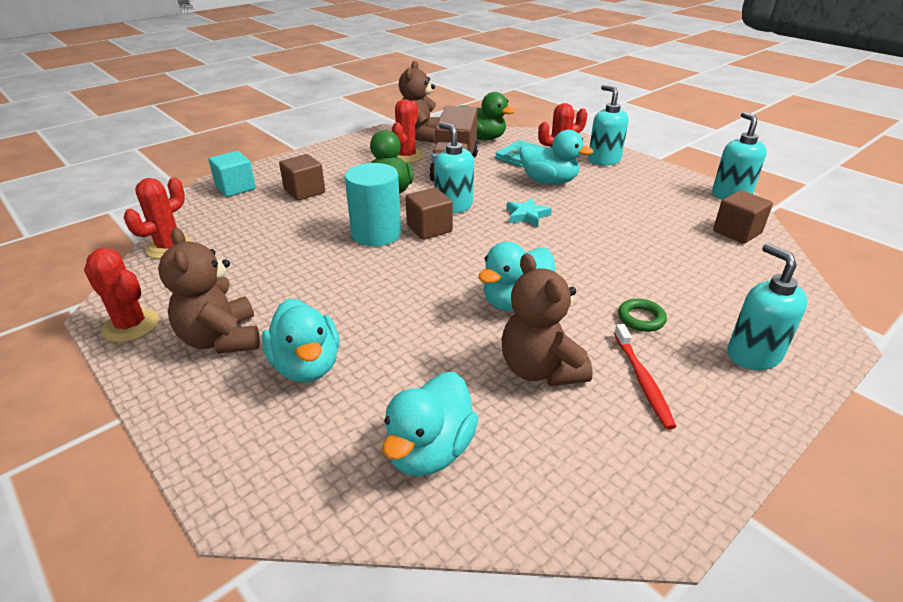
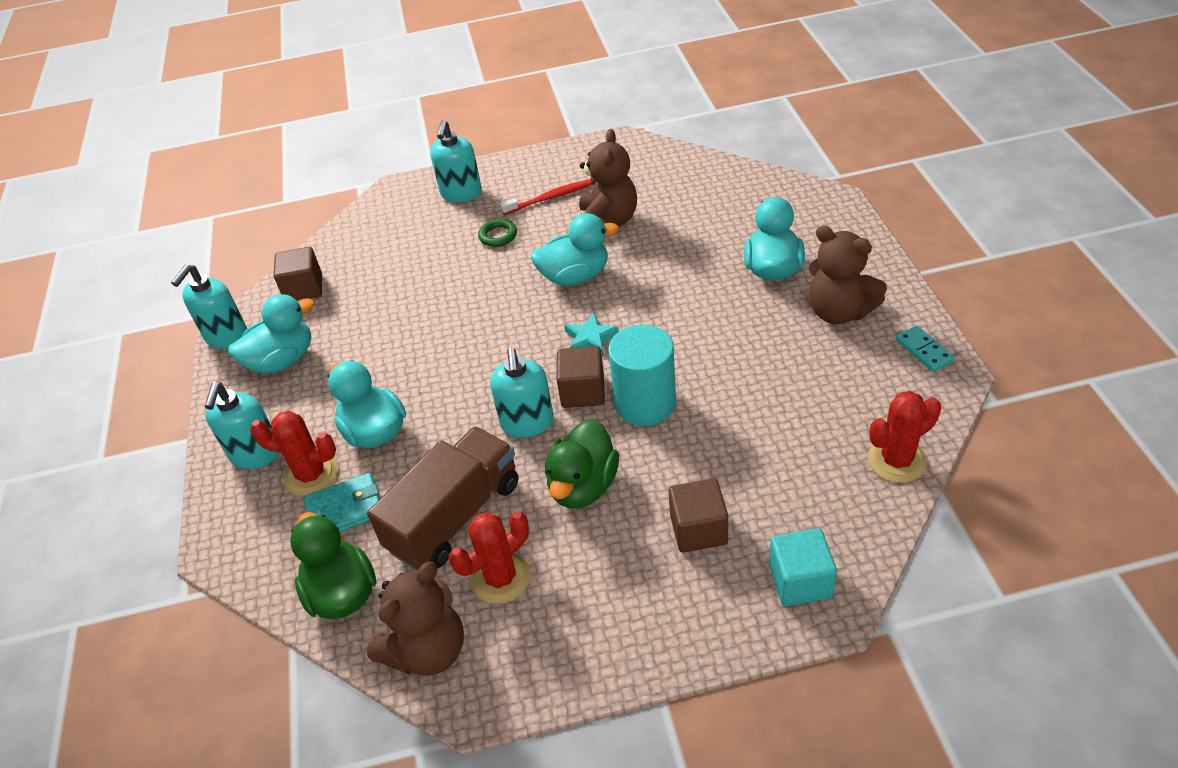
camera: 145 degrees left, 10 degrees up
(131, 325) = (924, 350): red cactus -> turquoise domino
(221, 339) = (839, 311): brown teddy bear -> brown teddy bear turned 120 degrees clockwise
(429, 450) = (713, 196): turquoise duck -> turquoise duck (282, 360)
(527, 216) = (463, 377): turquoise star -> turquoise star (590, 339)
(642, 381) = (550, 198): red toothbrush -> red toothbrush turned 45 degrees clockwise

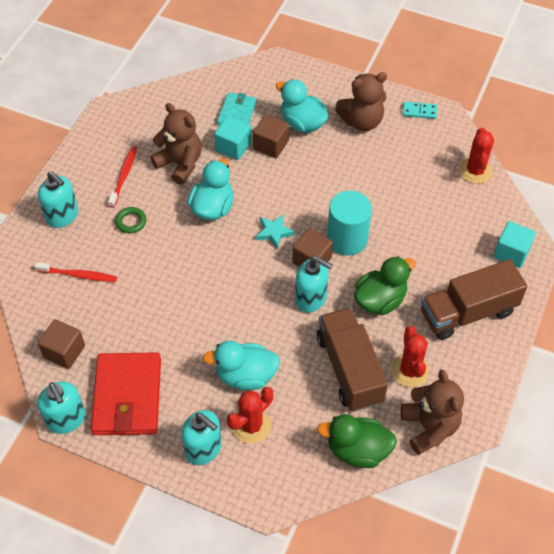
camera: 60 degrees left, 10 degrees up
(282, 360) = (127, 396): turquoise duck -> red wallet
(345, 509) = (295, 420): turquoise wallet -> turquoise wallet (237, 113)
(401, 244) = (78, 275): none -> red toothbrush
(583, 486) = (380, 300): green duck -> green duck turned 90 degrees counterclockwise
(648, 588) = (468, 312): none -> brown truck
(674, 241) = (233, 147): none -> turquoise cube
(698, 529) = (450, 271): brown cube -> brown cube (271, 145)

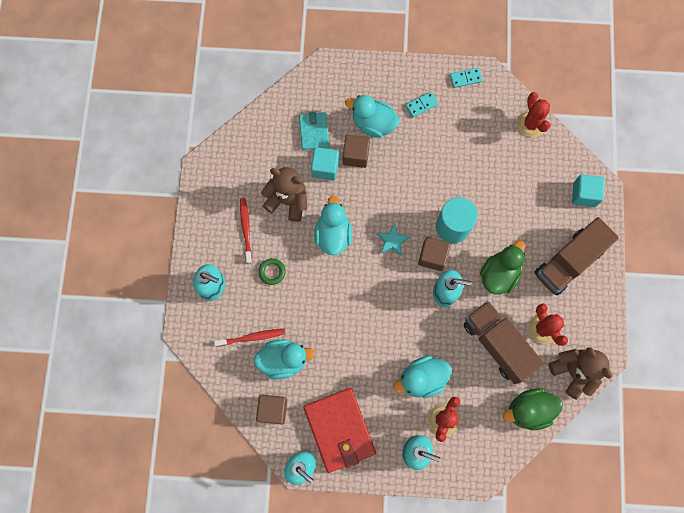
camera: 20 degrees left, 20 degrees up
(101, 307) = (283, 360): none -> turquoise duck
(361, 121) = (421, 105): brown teddy bear -> turquoise domino

